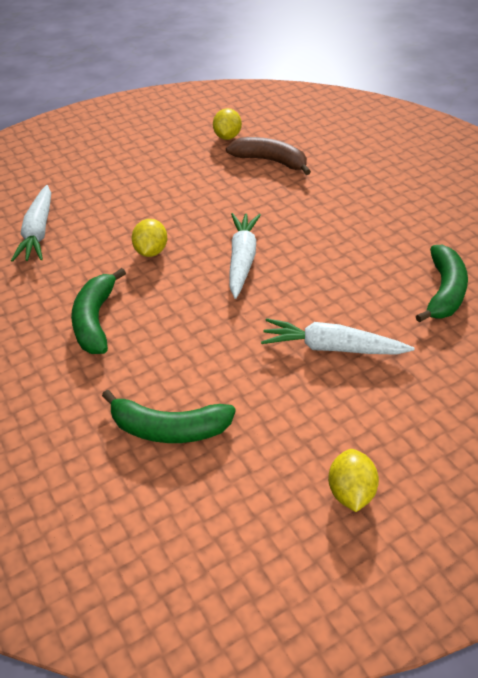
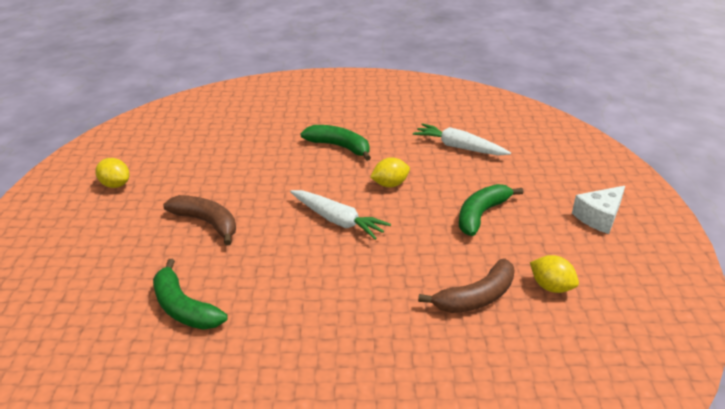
camera: 120 degrees right, 10 degrees down
(116, 135) = (599, 217): none -> white cheese
(151, 251) = (390, 184): yellow lemon -> yellow lemon turned 60 degrees counterclockwise
(169, 429) = (228, 147): green banana -> green banana (481, 214)
(332, 348) = (207, 223): white carrot -> brown banana

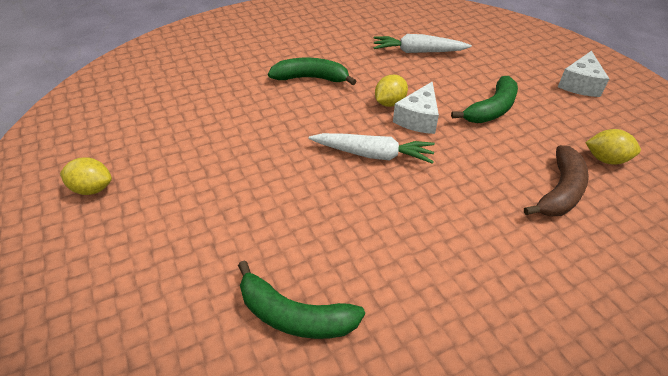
camera: 25 degrees left, 10 degrees up
(207, 223) = (239, 201): brown banana -> none
(403, 204) = (418, 119): none -> white cheese
(481, 214) = (491, 109): green banana -> green banana turned 150 degrees counterclockwise

